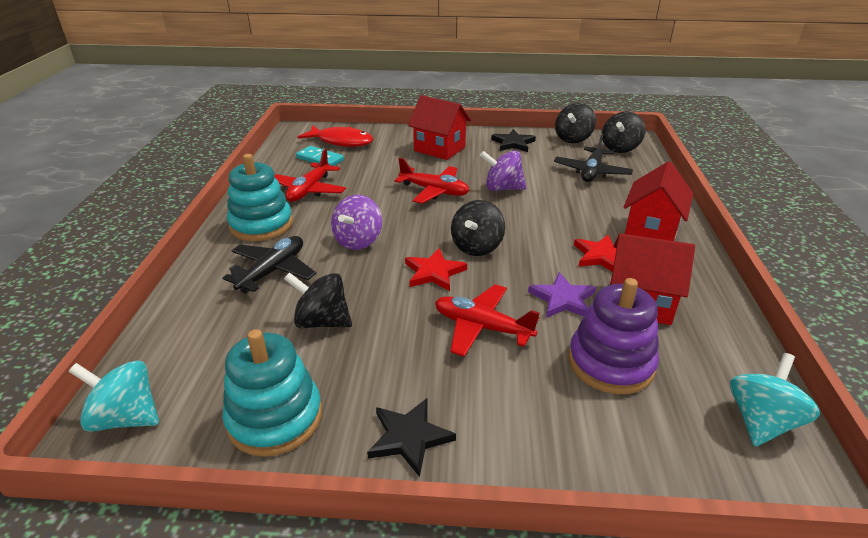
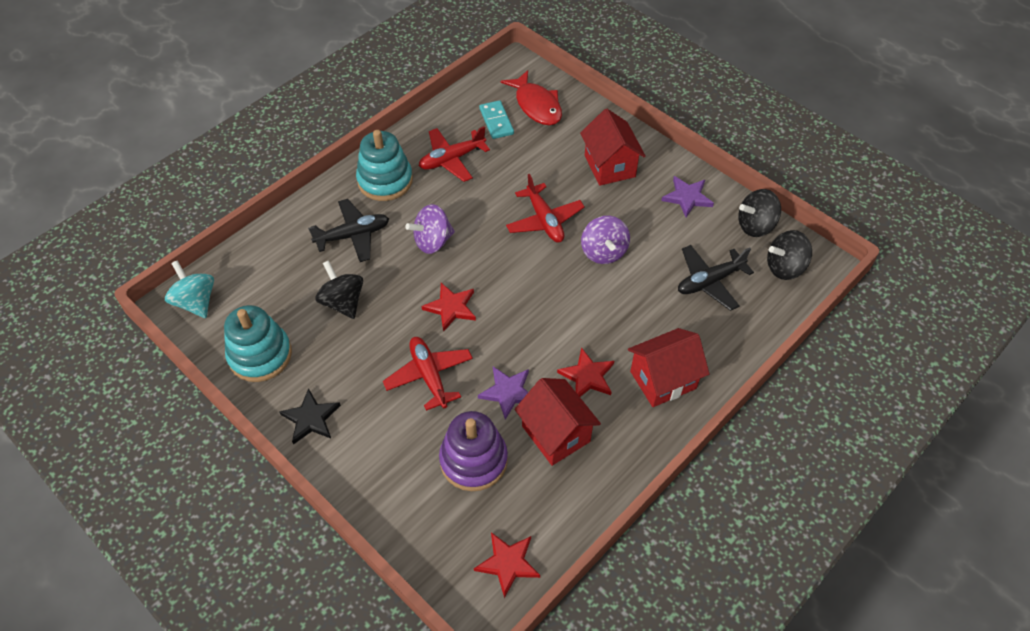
camera: 40 degrees right, 20 degrees up
(476, 247) = (507, 303): black spinning top -> none
(502, 188) = (603, 252): purple spinning top -> purple spinning top turned 150 degrees counterclockwise
(513, 143) = (687, 197): black star -> purple star
(761, 421) = (508, 563): turquoise spinning top -> red star

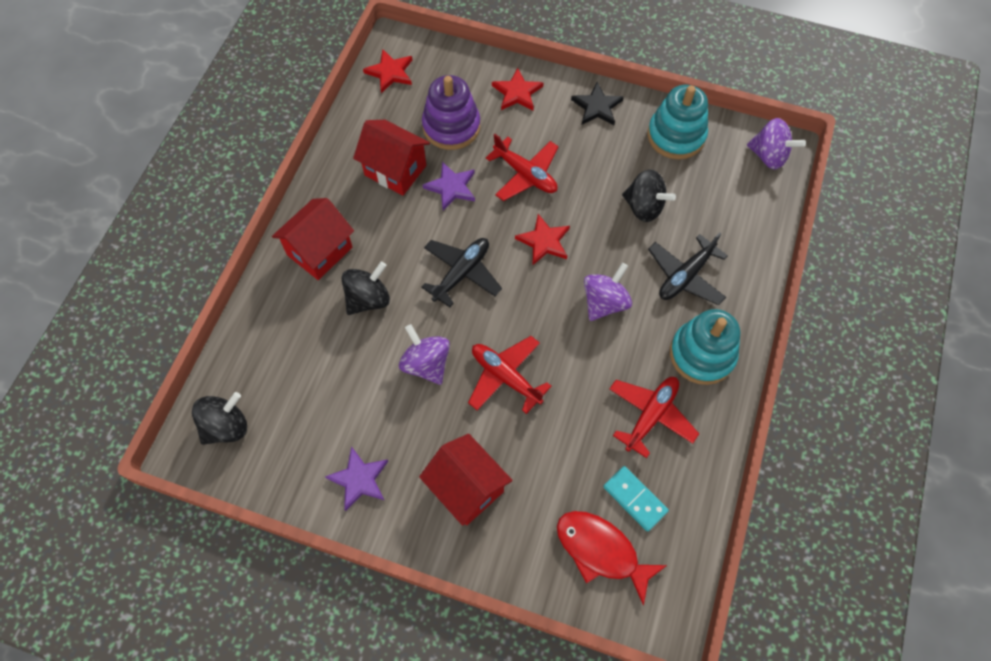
camera: 155 degrees right, 10 degrees up
(196, 302) = (768, 156): turquoise spinning top -> purple spinning top
(587, 376) = (389, 228): red star -> red star (517, 93)
(709, 281) = (303, 374): black plane -> black plane (461, 273)
(755, 226) = (270, 471): black spinning top -> black spinning top (368, 299)

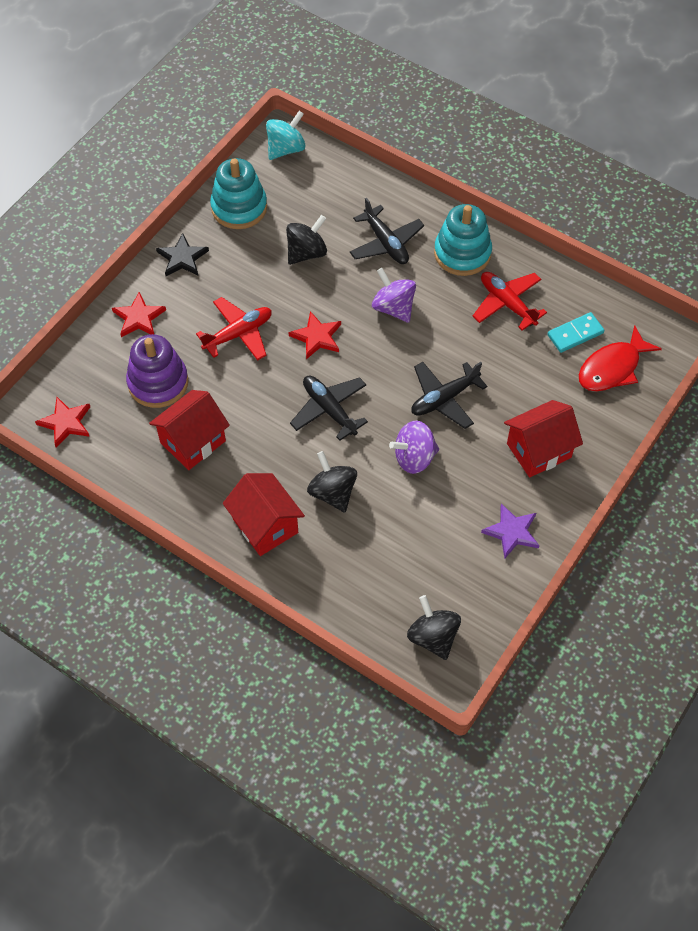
camera: 75 degrees left, 5 degrees down
(451, 187) = (231, 398): purple star -> none
(505, 377) = (444, 398): red plane -> black plane
(768, 156) = (286, 149): purple spinning top -> turquoise spinning top

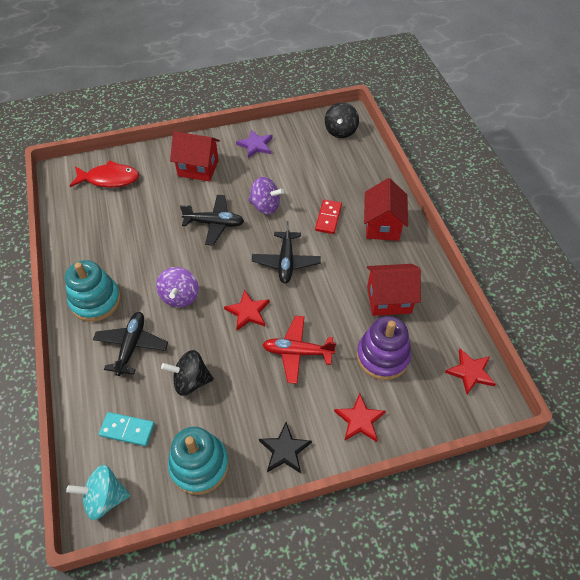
camera: 140 degrees left, 5 degrees down
(332, 492) = (328, 218): black spinning top -> red domino
(507, 303) = (113, 250): red plane -> none
(575, 334) = (102, 207): turquoise domino -> turquoise domino (127, 430)

